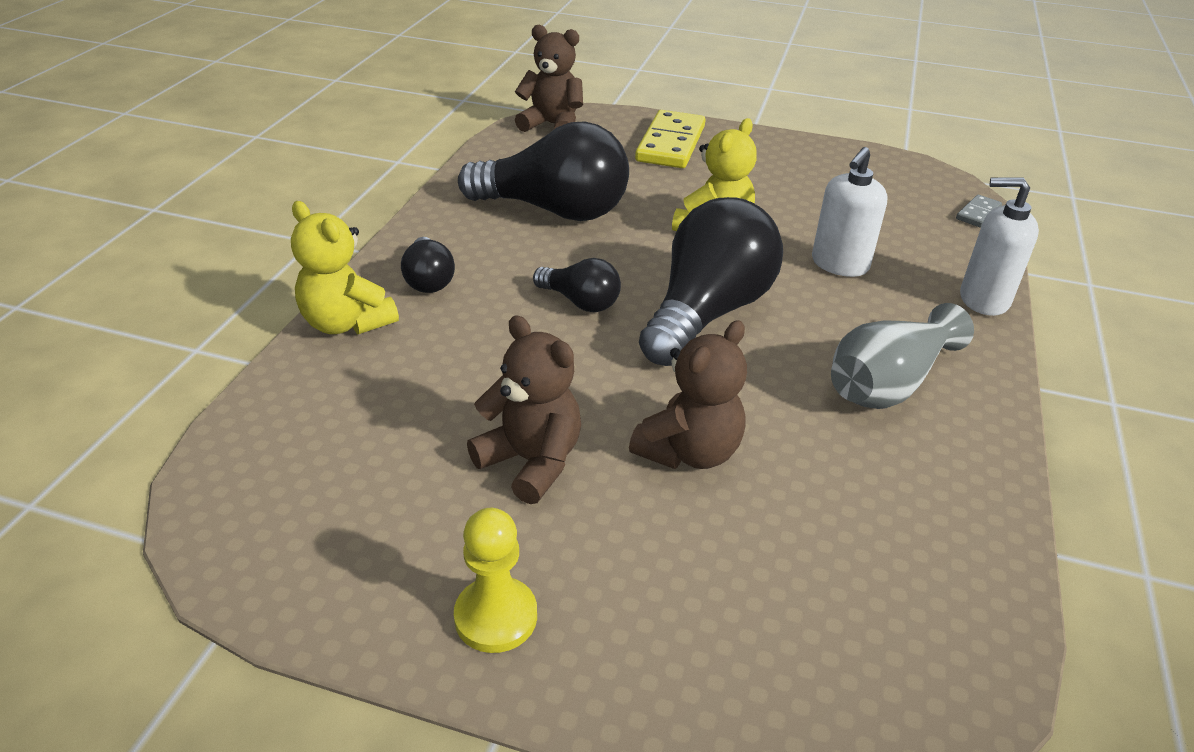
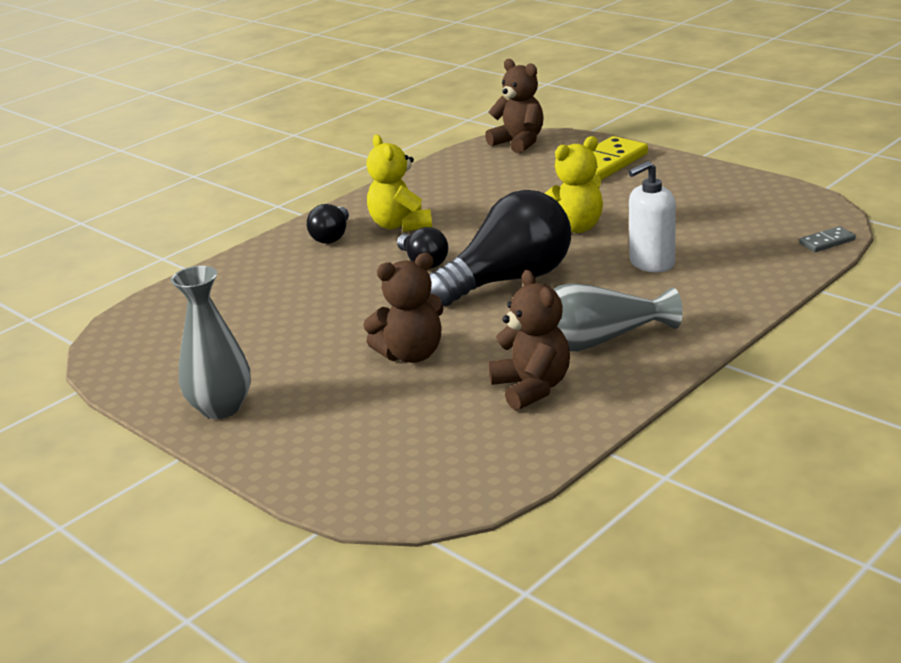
camera: 30 degrees right, 10 degrees down
(346, 323) = (259, 254): yellow teddy bear -> yellow teddy bear (400, 225)
(496, 617) = (221, 408): yellow pawn -> grey vase
(531, 462) = (306, 343): brown teddy bear -> brown teddy bear (532, 388)
(554, 210) = (461, 203): black light bulb -> none
(983, 300) = (748, 301): white soap dispenser -> none

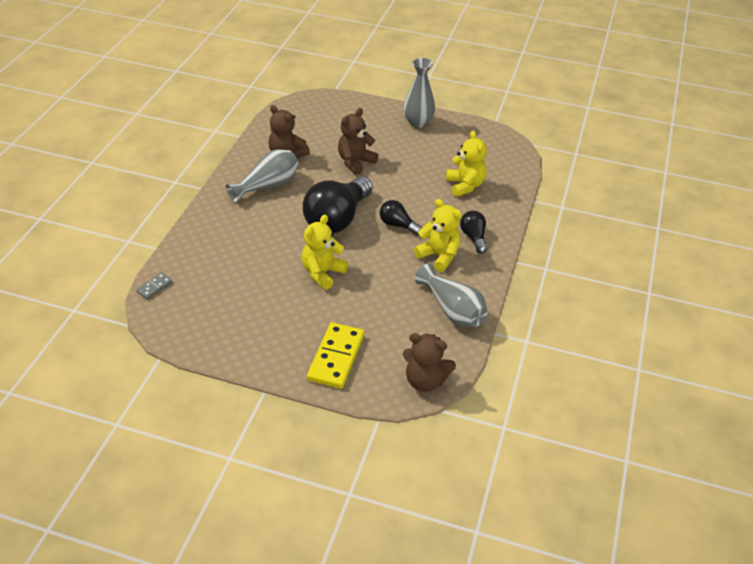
camera: 150 degrees right, 15 degrees up
(267, 294) = (465, 185): none -> yellow teddy bear
(436, 182) = (452, 310): none -> grey vase
(651, 263) = (260, 248): white soap dispenser -> none

